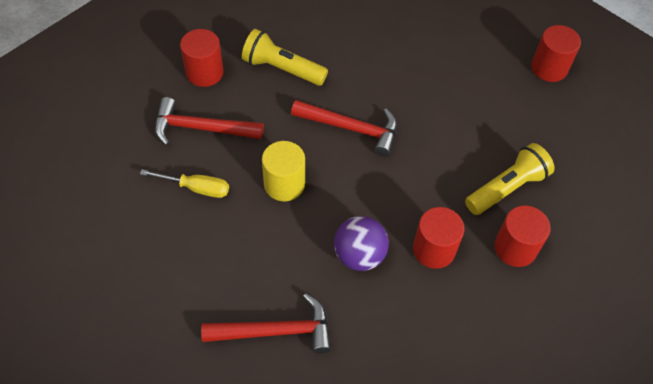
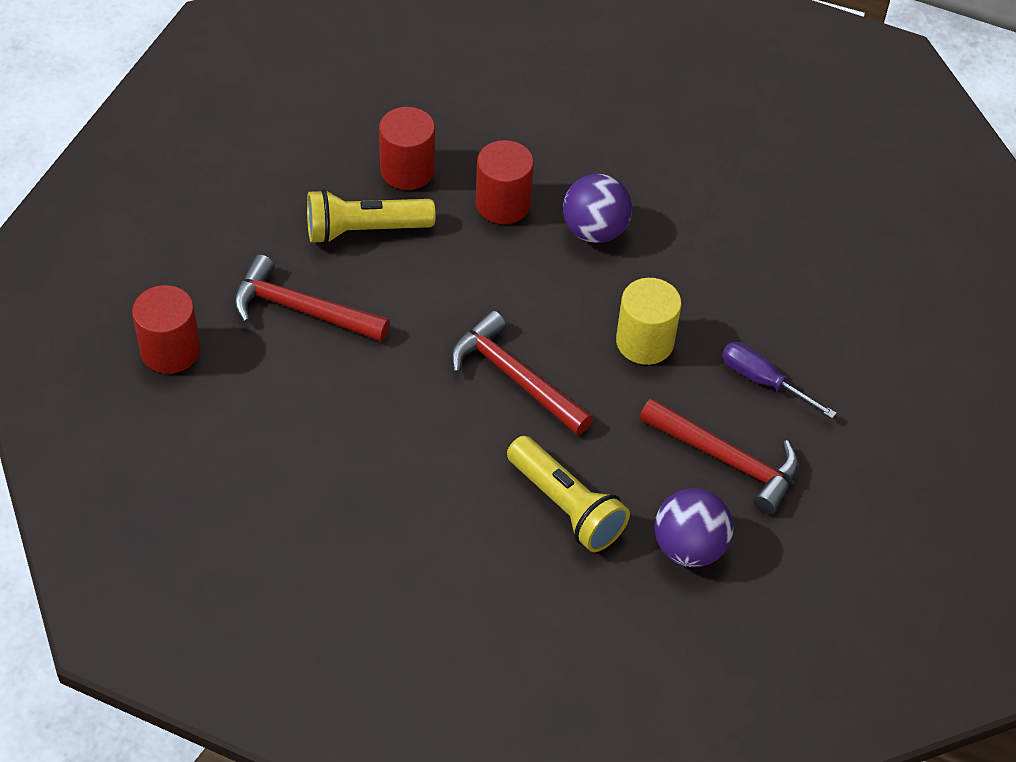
camera: 155 degrees left, 5 degrees down
(196, 188) = (763, 381): yellow screwdriver -> purple screwdriver
(204, 72) = (689, 548): red cylinder -> purple ball
(276, 331) = (728, 198): red hammer -> red hammer (301, 309)

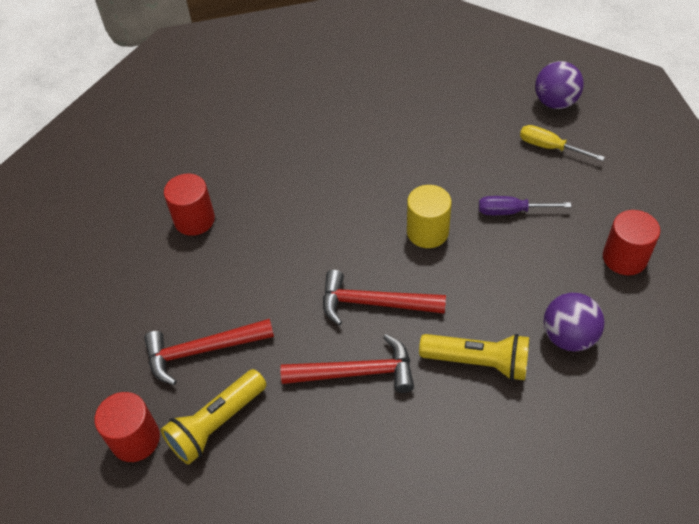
camera: 30 degrees left, 0 degrees up
(364, 230) = (199, 273): yellow flashlight -> yellow flashlight (216, 424)
(503, 204) = (271, 204): red cylinder -> red cylinder (624, 258)
(594, 231) = (339, 186): purple ball -> purple ball (555, 102)
(727, 460) = (537, 269): red hammer -> red hammer (356, 372)
(886, 340) = (549, 147): none -> yellow screwdriver

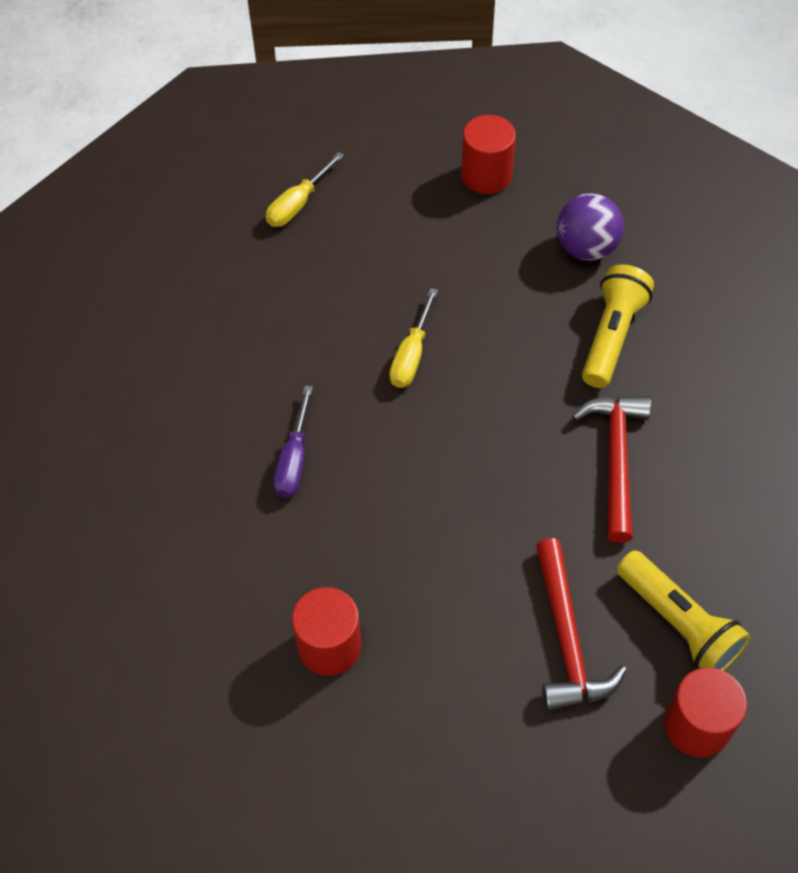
camera: 85 degrees left, 5 degrees up
(374, 303) = (516, 429): red hammer -> none
(427, 232) = (411, 355): yellow cylinder -> yellow screwdriver
(511, 211) = (396, 263): purple screwdriver -> purple screwdriver (294, 460)
(555, 102) = (219, 181): purple ball -> none

